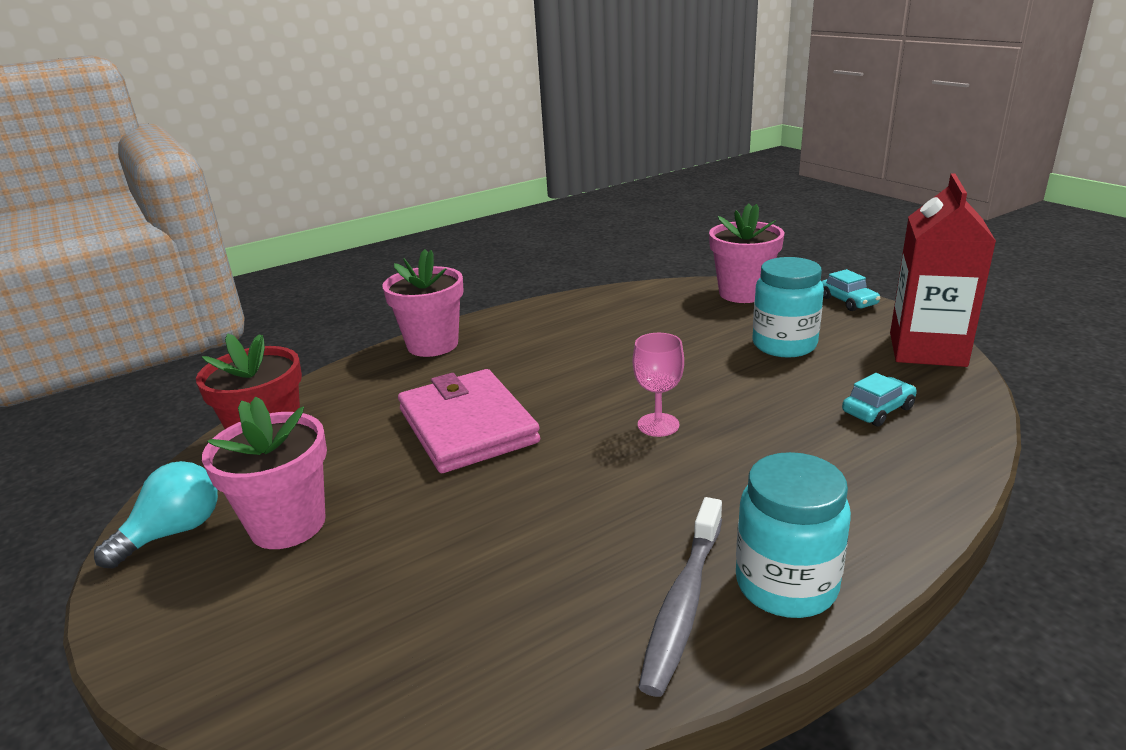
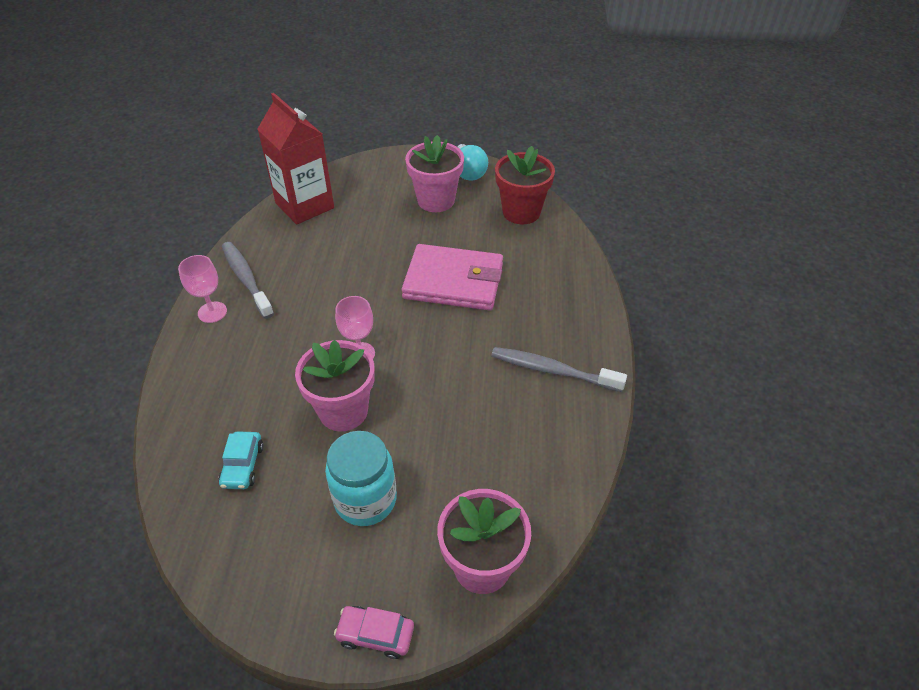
camera: 125 degrees right, 20 degrees up
(432, 345) = (585, 312): pink flower pot -> pink flower pot (343, 411)
(531, 332) = (552, 370): none -> grey toothbrush
(786, 585) = (212, 312): turquoise jar -> pink goblet
(848, 301) = (375, 635): turquoise car -> pink car
(927, 350) = (250, 586): red carton -> red carton (305, 205)

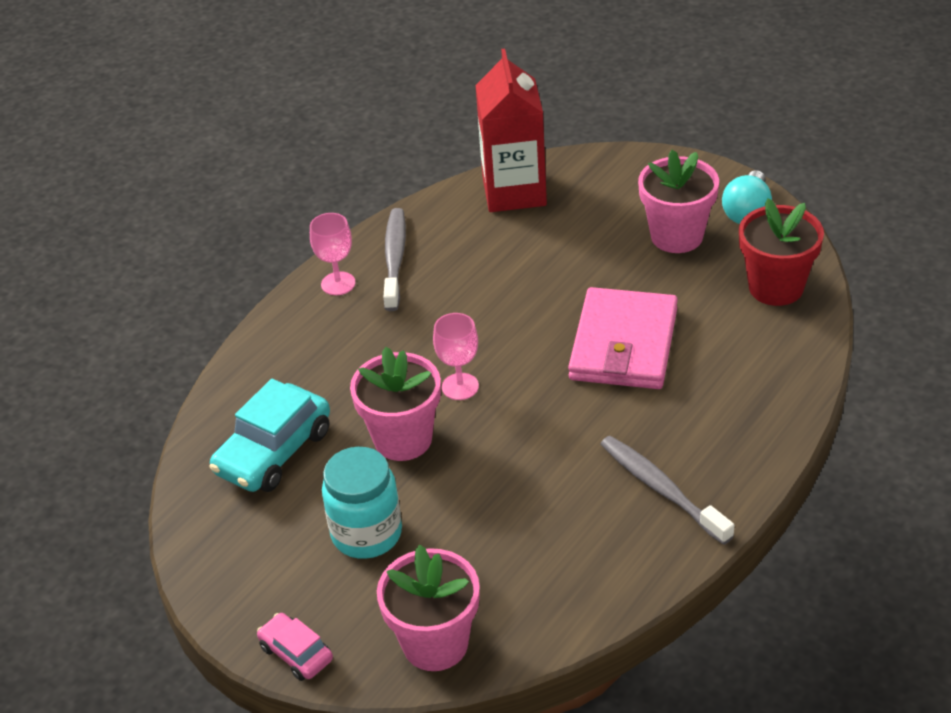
camera: 35 degrees right, 5 degrees down
(243, 465) = (274, 452): turquoise car -> turquoise car, size x1.83
(453, 281) = (623, 344): pink wallet -> pink wallet turned 60 degrees clockwise

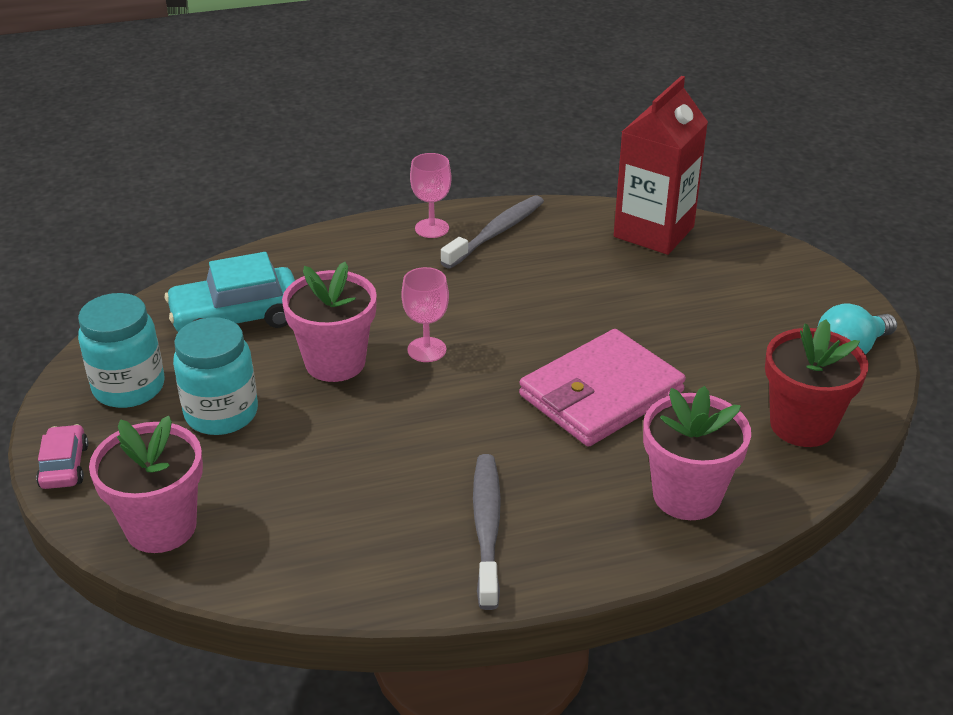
camera: 35 degrees right, 5 degrees down
(262, 562) = (129, 387): none -> turquoise jar
(676, 236) = (756, 335): pink flower pot -> pink flower pot (686, 495)

